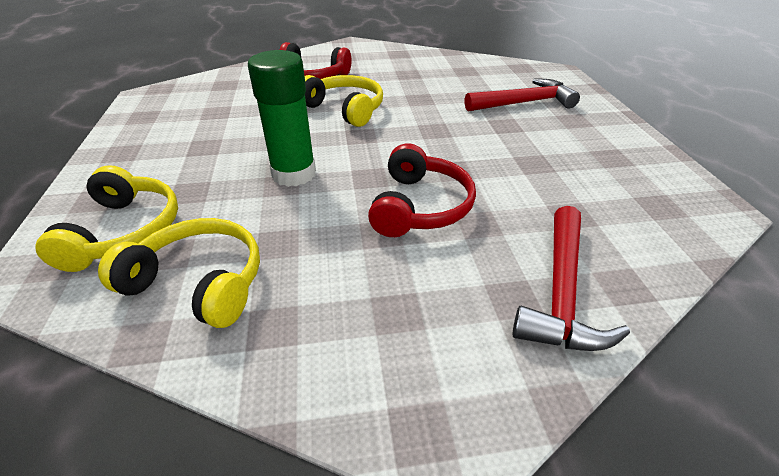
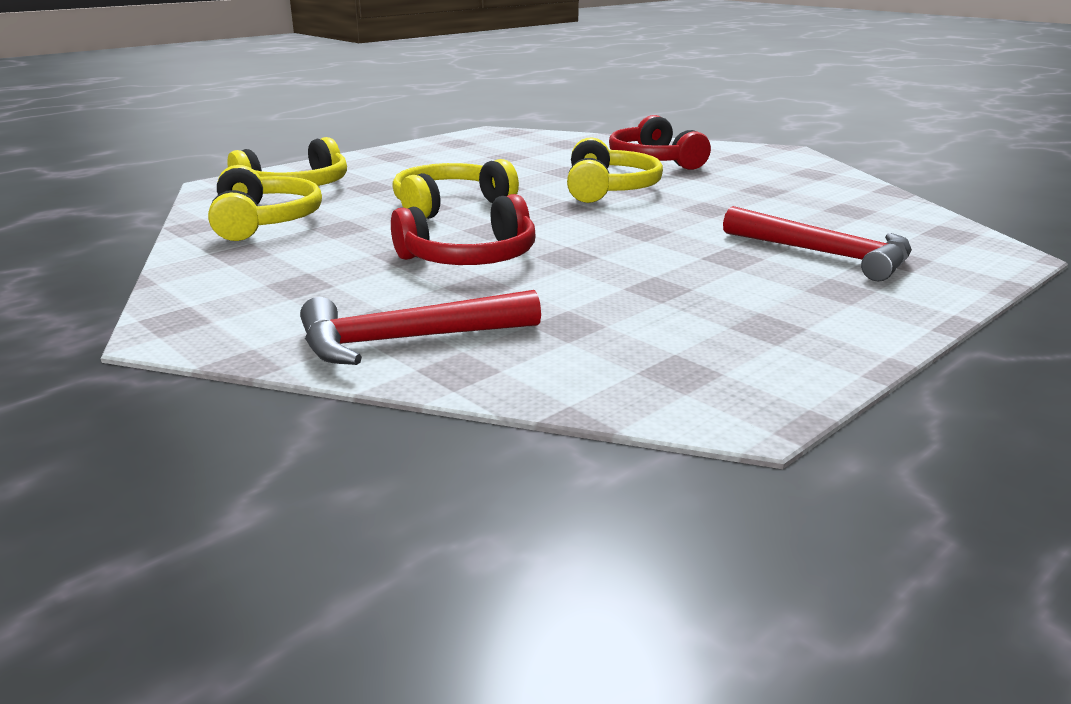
camera: 55 degrees right, 15 degrees down
(294, 174) = (449, 205): green glue stick -> yellow headphones

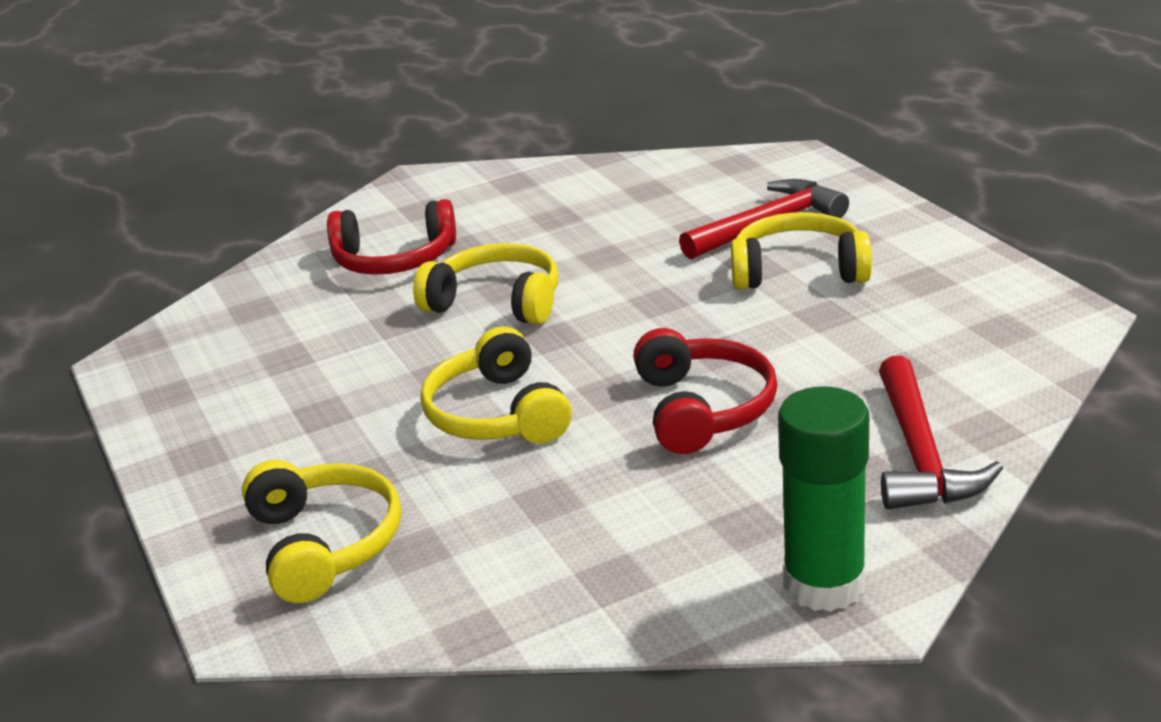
camera: 70 degrees left, 5 degrees up
(210, 314) = (824, 584): none -> green glue stick
(265, 221) = (486, 565): yellow headphones -> yellow headphones (798, 270)

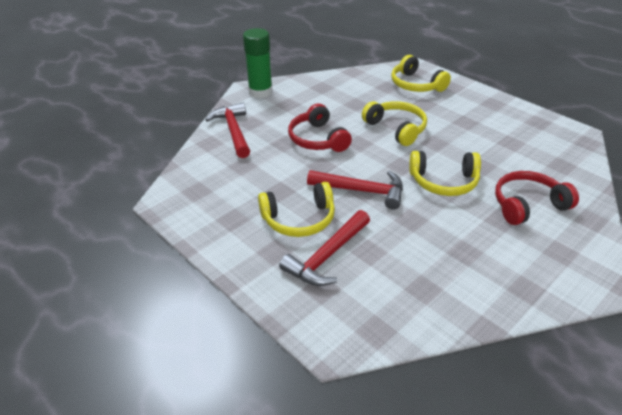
camera: 160 degrees right, 10 degrees up
(660, 301) = (362, 191): none -> red hammer

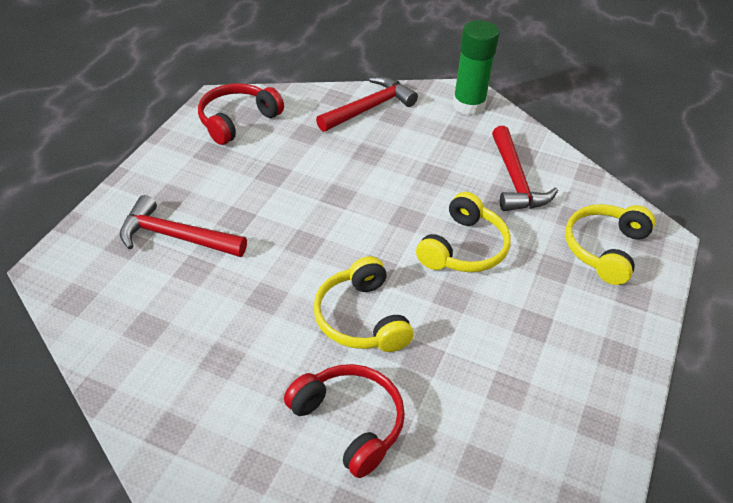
camera: 65 degrees right, 5 degrees up
(299, 219) = (229, 201): yellow headphones -> none
(317, 139) = (392, 179): red headphones -> red headphones (237, 120)
(362, 191) = (304, 241): red hammer -> red hammer (515, 180)

